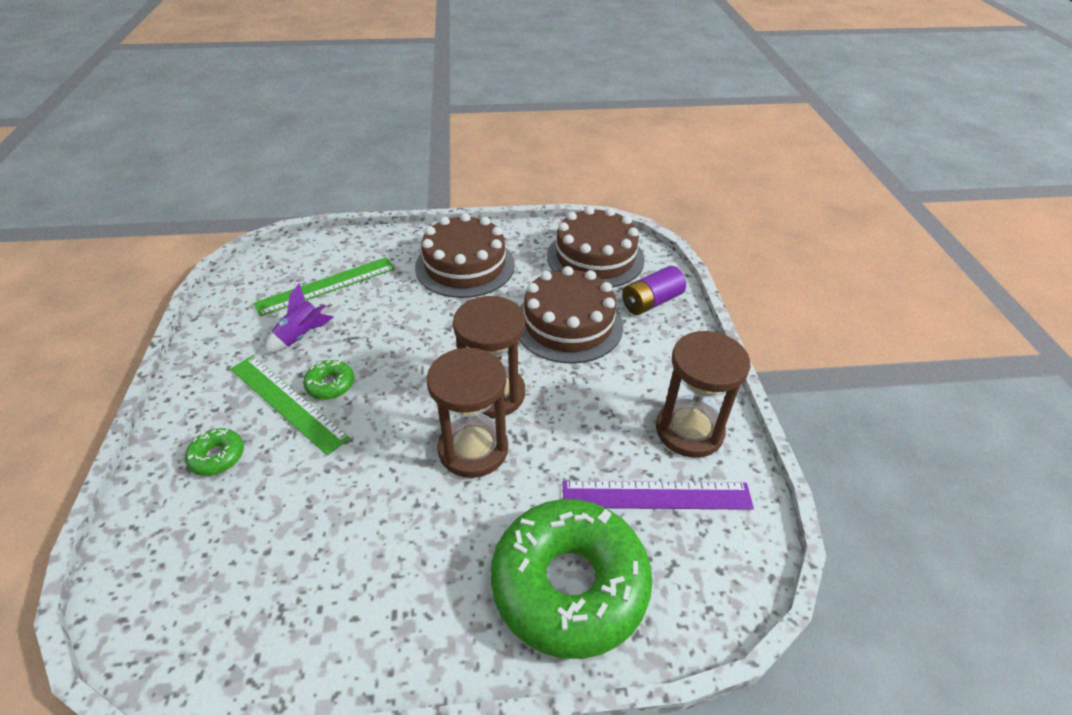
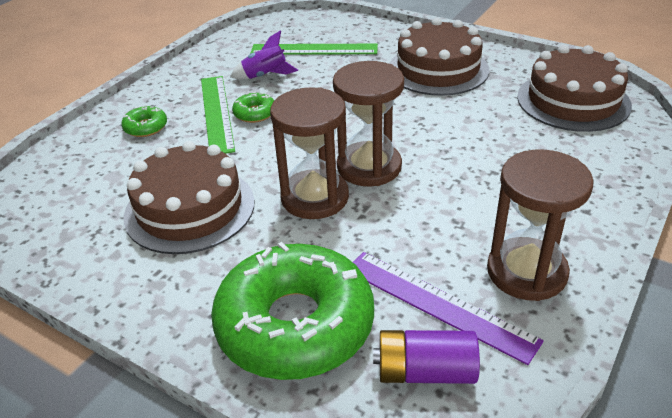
camera: 40 degrees right, 5 degrees down
(568, 324) = (490, 143): brown cake -> brown cake (189, 209)
(651, 302) = (597, 155): purple battery -> purple battery (425, 371)

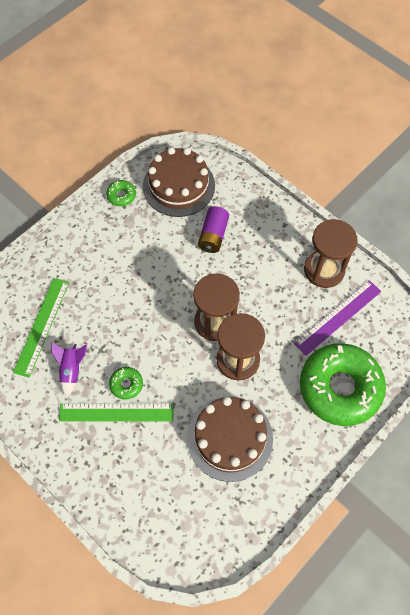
camera: 80 degrees left, 25 degrees up
(146, 127) = (119, 468): green donut -> green donut (121, 195)
(425, 371) = (378, 335): purple battery -> purple battery (213, 235)
(438, 69) = (109, 248): brown cake -> none

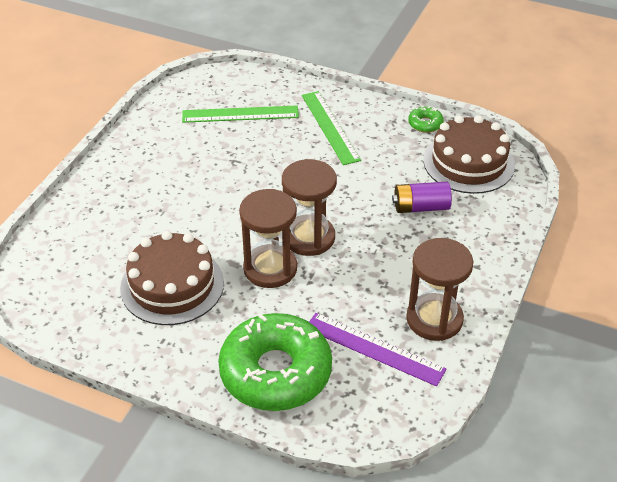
camera: 70 degrees right, 20 degrees down
(72, 370) = (202, 147): purple rocket -> none
(116, 412) = (168, 190): green ruler -> green ruler (330, 127)
(126, 384) = (202, 189): green donut -> none

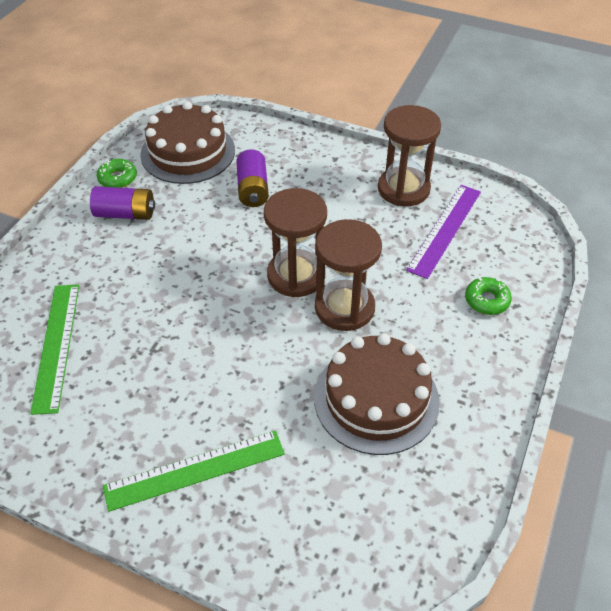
camera: 90 degrees left, 5 degrees up
(275, 372) = (486, 300): green donut -> green donut, size x0.40
(330, 127) = (105, 256): green ruler -> green ruler (195, 470)
(380, 133) = (125, 214): none -> purple battery

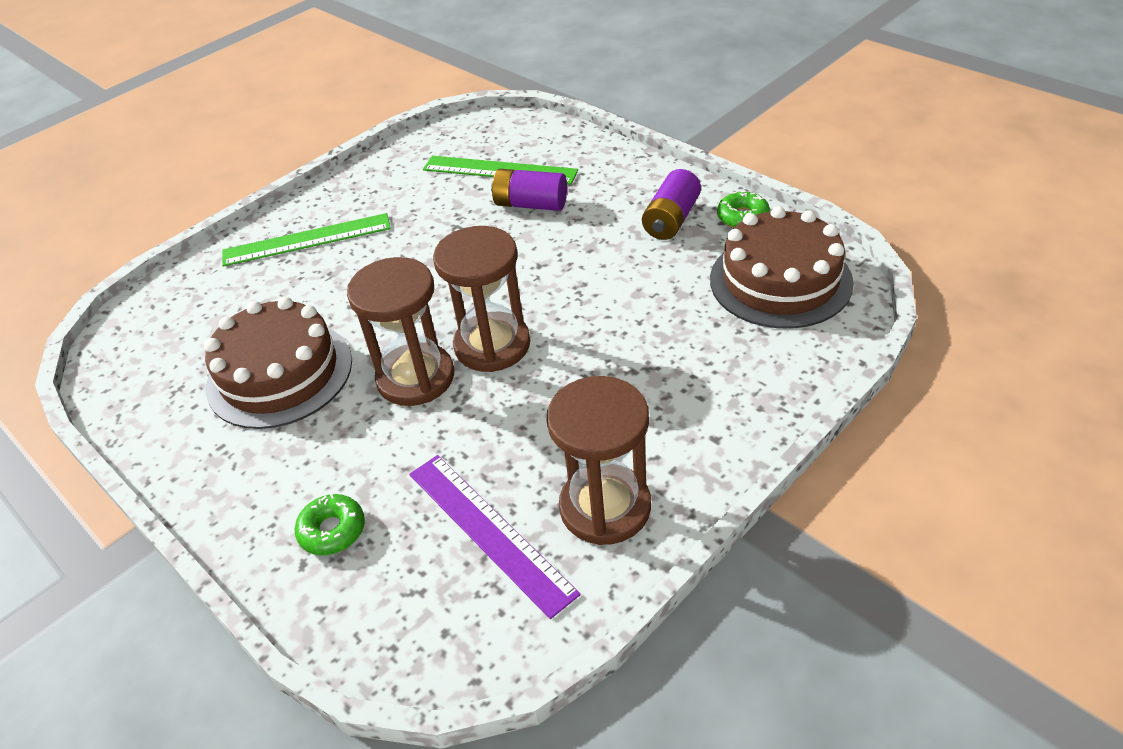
camera: 115 degrees right, 5 degrees down
(195, 470) = (306, 240): green ruler -> green ruler turned 75 degrees clockwise
(252, 189) = (674, 332): purple battery -> purple battery (531, 204)

